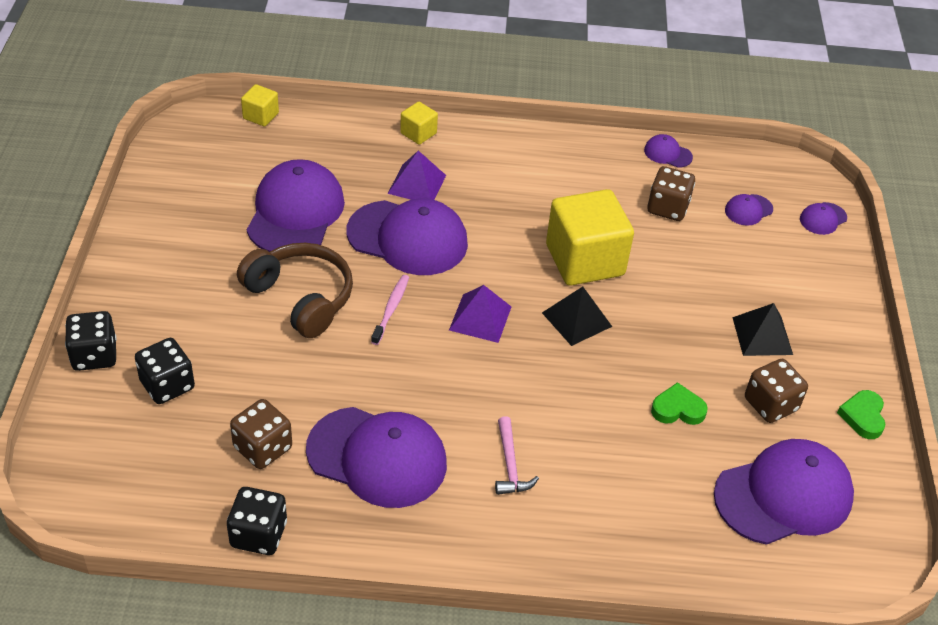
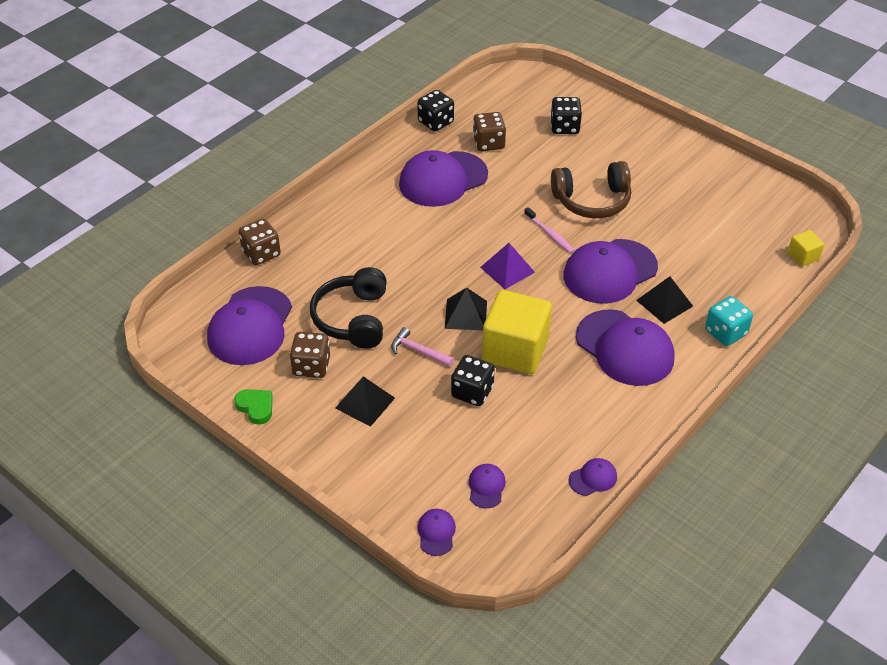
camera: 130 degrees right, 0 degrees up
(94, 355) = (610, 110): black dice -> black dice (472, 392)
(295, 212) = (677, 230): purple cap -> purple cap (625, 348)
(417, 184) = (664, 303): purple pyramid -> black pyramid
(418, 133) = (725, 332): yellow cube -> turquoise dice
(510, 464) = (388, 225): pink hammer -> pink hammer (418, 351)
(667, 208) = (530, 434): brown dice -> brown dice (261, 253)
(677, 409) = (352, 318): green heart -> black headphones

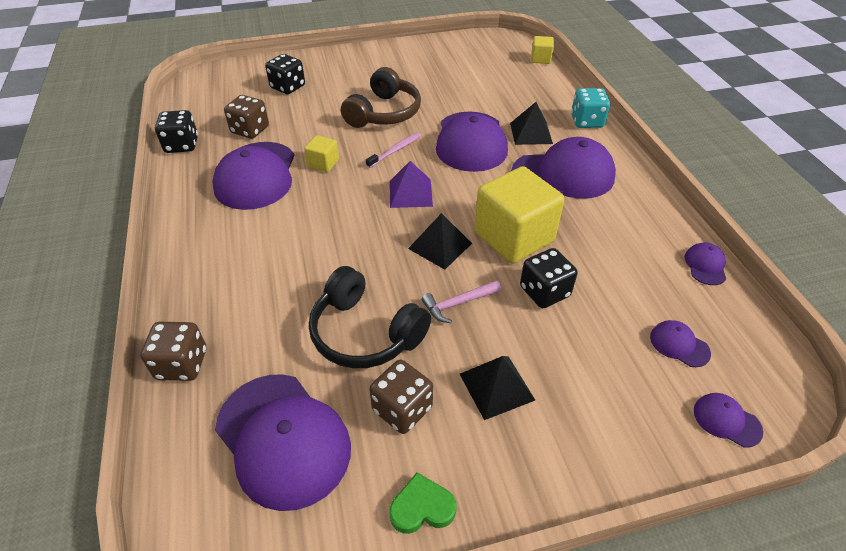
camera: 55 degrees left, 0 degrees up
(492, 204) = (323, 163): none -> yellow cube
(549, 234) = (395, 150): pink toothbrush -> pink toothbrush turned 45 degrees counterclockwise

